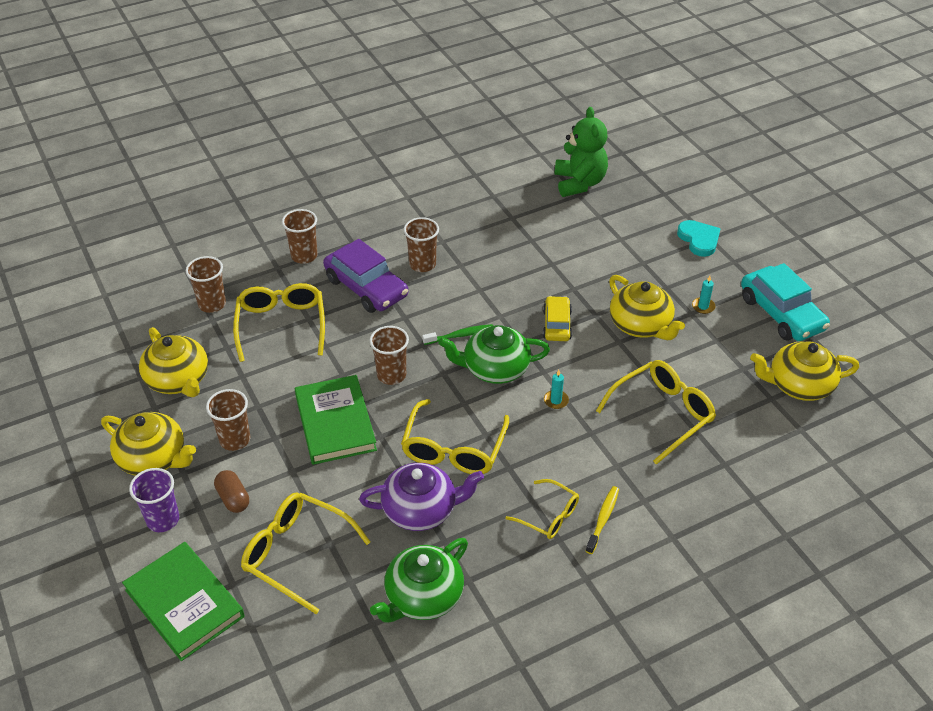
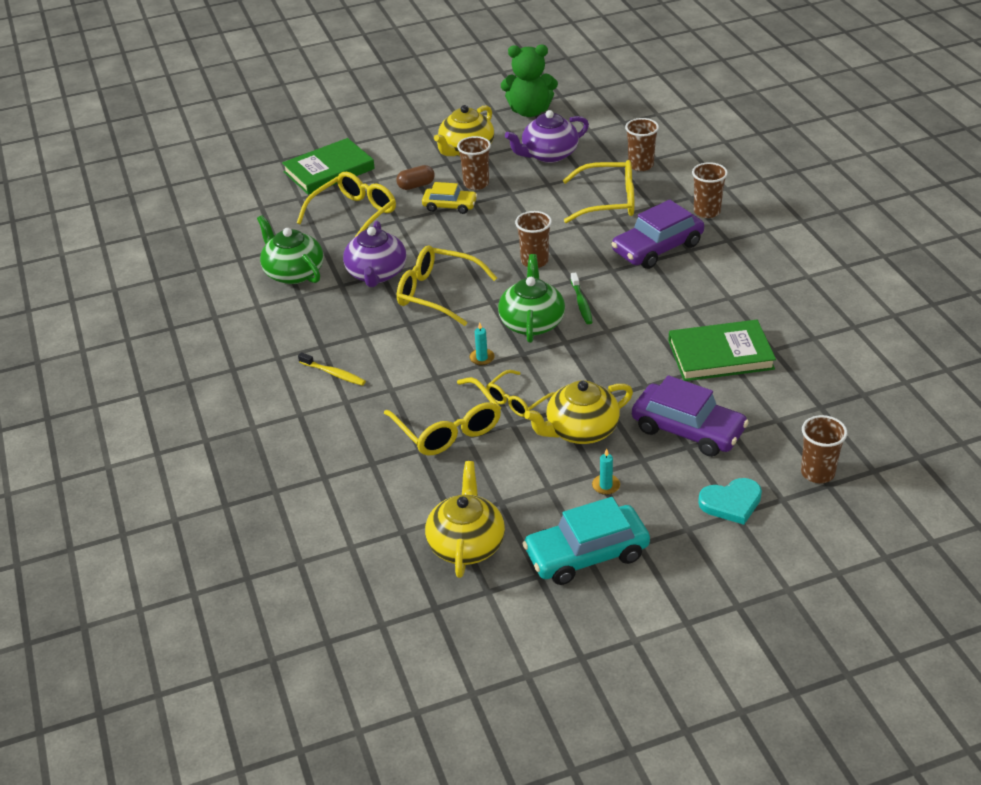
camera: 100 degrees right, 5 degrees down
(163, 520) = (405, 157): purple cup -> none
(178, 380) = (548, 154): yellow teapot -> purple teapot
(335, 423) = (483, 231): green book -> green book (720, 355)
(422, 264) = (691, 283): brown cup -> brown cup (817, 473)
(549, 516) = (347, 342): yellow glasses -> yellow glasses (517, 401)
(557, 325) = (589, 368): yellow car -> yellow car (450, 206)
(579, 183) = (845, 410): green teddy bear -> green teddy bear (529, 111)
(623, 263) = (688, 430): none -> purple car

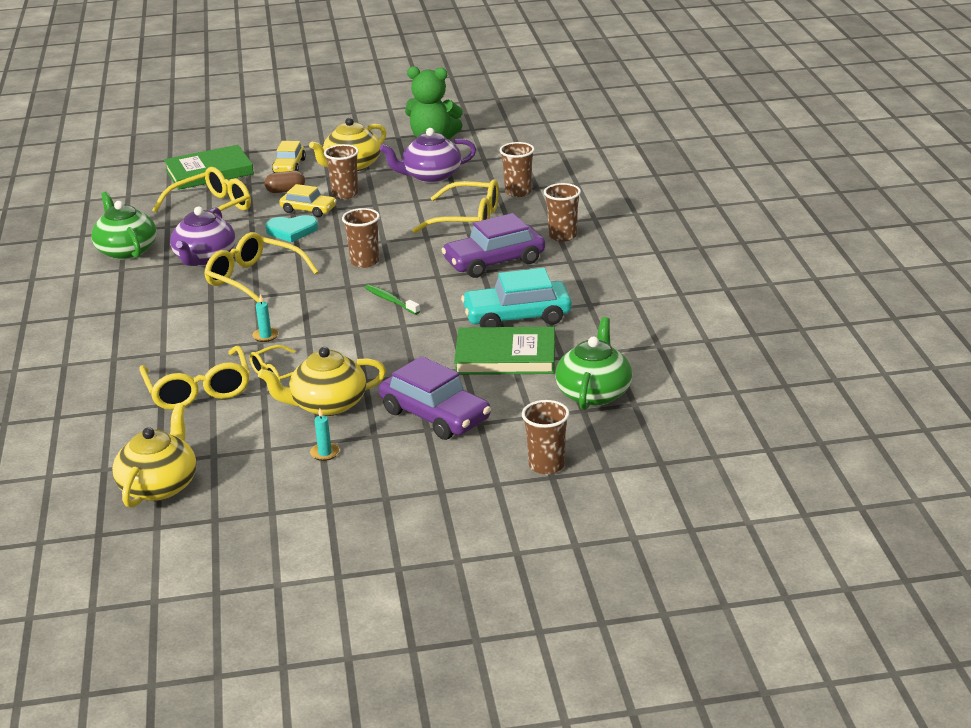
camera: 10 degrees right, 10 degrees down
(334, 374) = (116, 335): yellow toothbrush -> none
(405, 156) = (289, 166): none -> yellow car
(532, 322) = (332, 311): green teapot -> green teapot (594, 393)
(581, 303) = (390, 300): green toothbrush -> green toothbrush turned 135 degrees clockwise
(586, 554) = (272, 508): turquoise car -> turquoise car (517, 317)
(731, 503) = (443, 481): turquoise heart -> turquoise heart (292, 231)

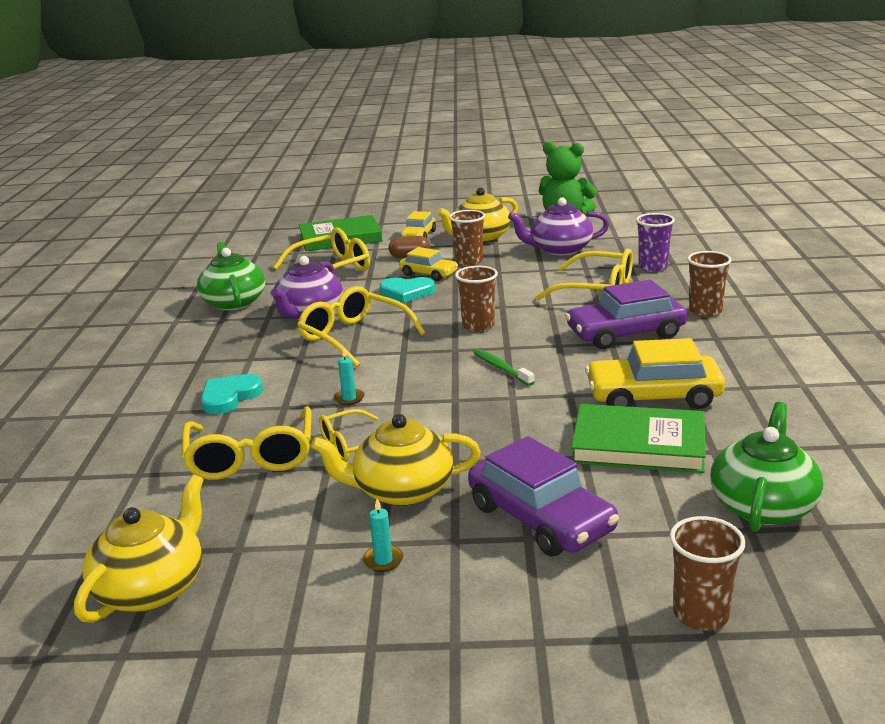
camera: 10 degrees right, 5 degrees down
(160, 342) = (229, 397): none -> turquoise heart
(517, 317) = (653, 396): turquoise car -> yellow car
(518, 192) = (653, 267): brown cup -> purple cup

